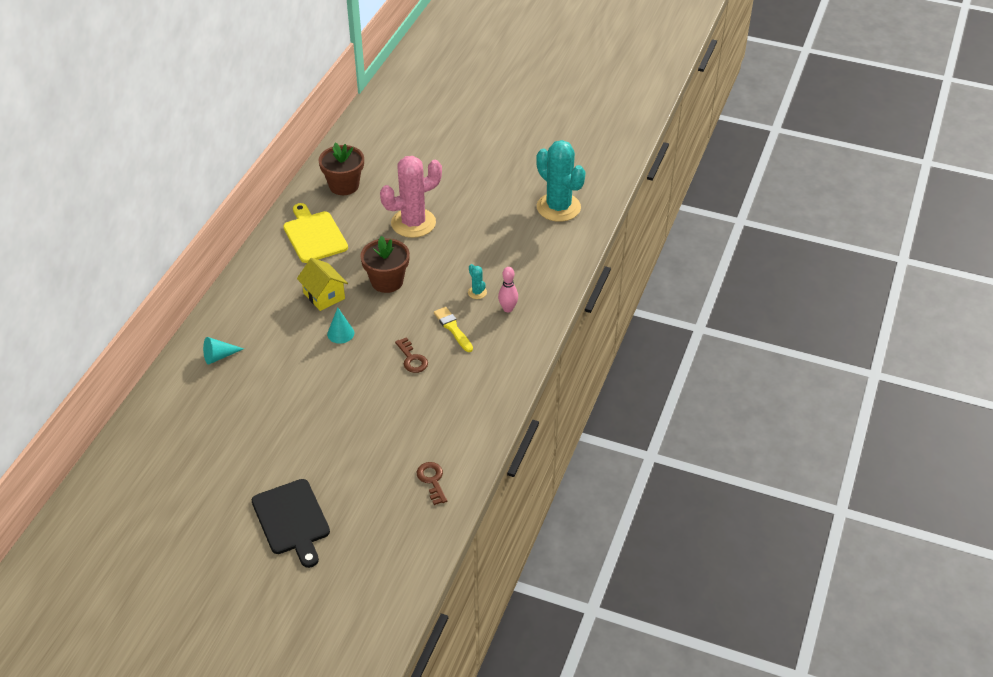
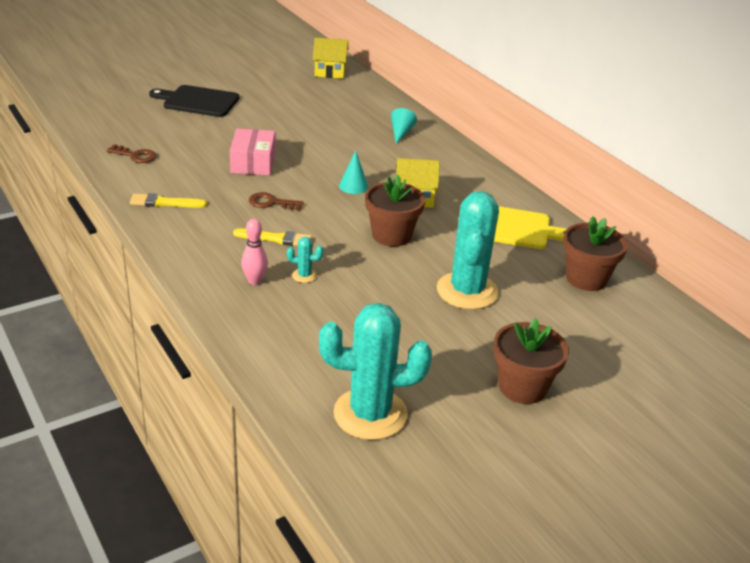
camera: 125 degrees right, 10 degrees down
(124, 475) = (330, 72): none -> yellow house
(365, 406) = (253, 162): none -> pink box
(413, 223) = (467, 291): pink cactus -> turquoise cactus
(476, 411) = (164, 203): none -> yellow brush
(477, 171) = (522, 387): none -> brown flower pot

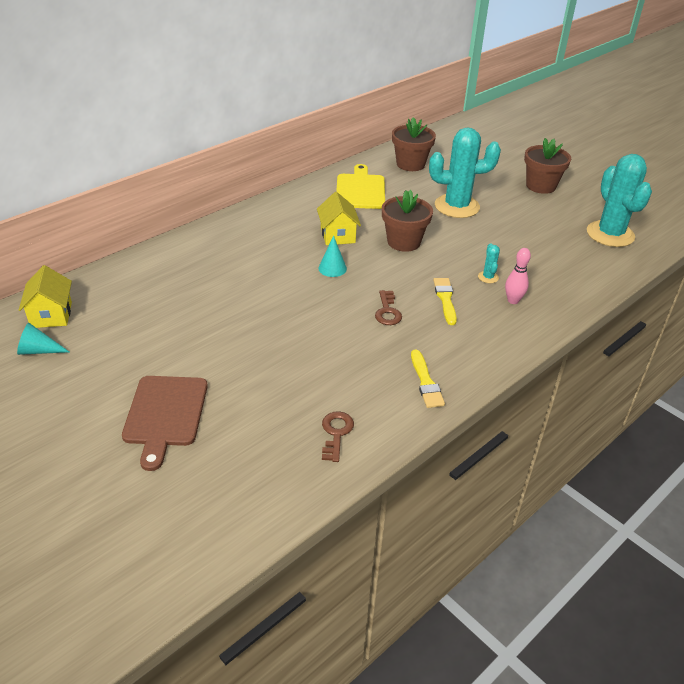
camera: 100 degrees left, 5 degrees up
(198, 101) = (165, 414): black cutting board -> brown cutting board
(253, 162) = (313, 336): pink box -> none
(401, 133) = (211, 251): turquoise cone -> turquoise cone (39, 350)

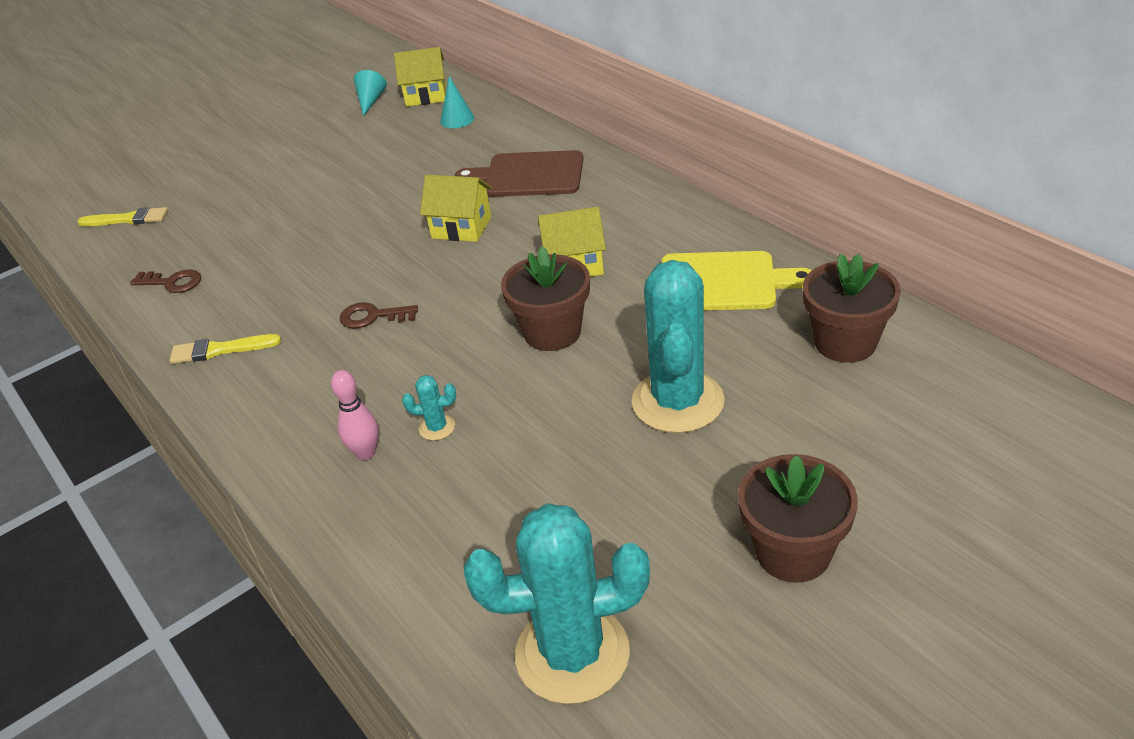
camera: 100 degrees right, 0 degrees up
(165, 414) = (251, 179): brown cutting board -> brown cutting board (528, 175)
(285, 281) = (461, 227): none -> yellow house
(332, 268) = (485, 264): turquoise cone -> turquoise cone (457, 119)
(445, 299) = (388, 374): yellow brush -> yellow brush (128, 219)

